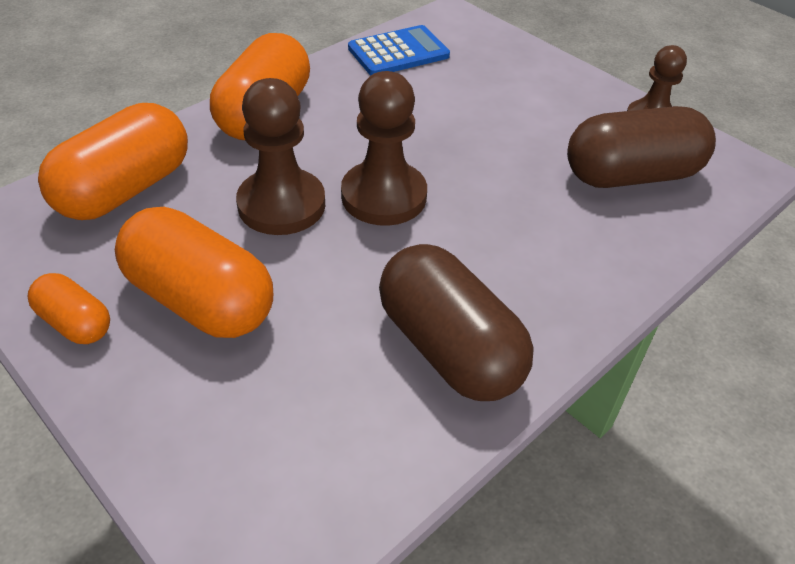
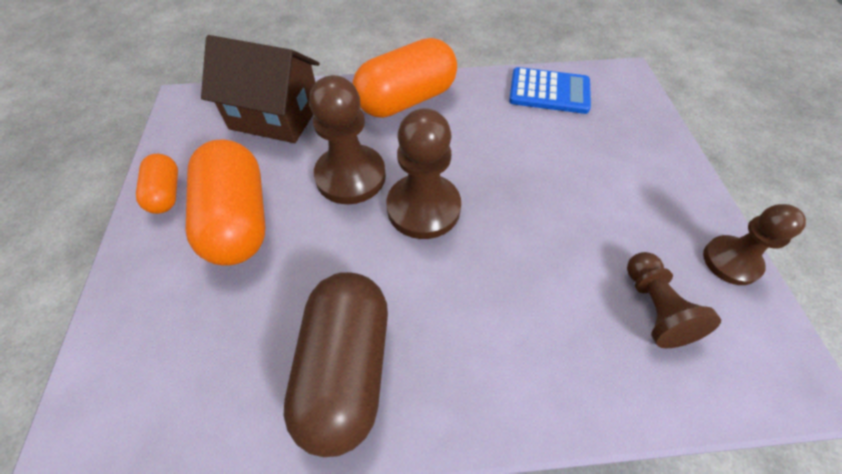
camera: 40 degrees right, 10 degrees up
(125, 189) = (275, 116): orange capsule -> brown house
(631, 175) = (654, 308): brown capsule -> brown pawn

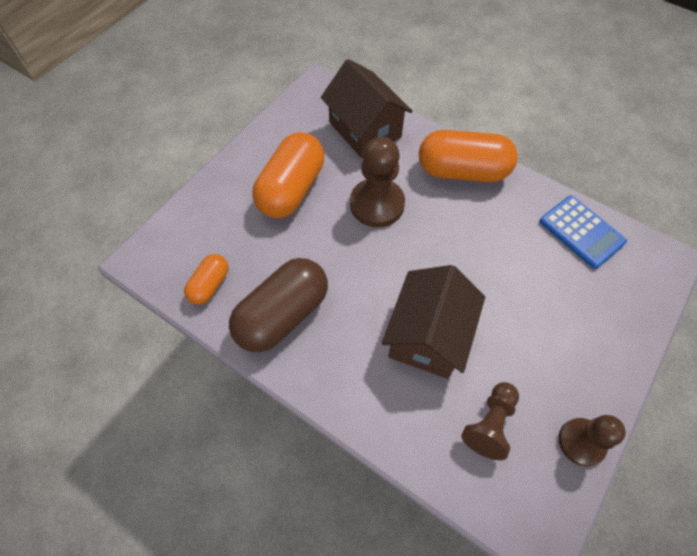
camera: 40 degrees right, 5 degrees up
(166, 193) = (265, 146): orange capsule -> orange capsule (210, 285)
(423, 208) = (403, 256): brown pawn -> none
(519, 268) = (428, 336): none -> brown house

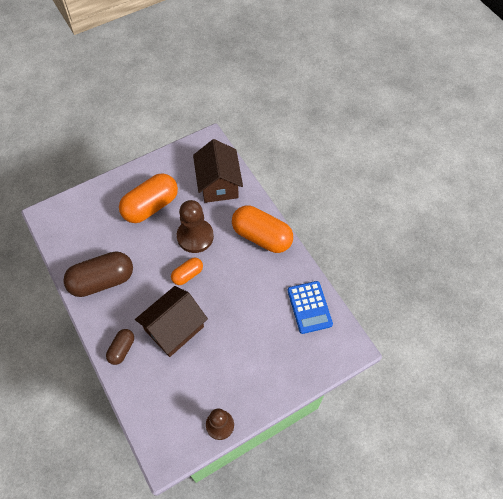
camera: 25 degrees right, 0 degrees up
(210, 285) = (73, 246): orange capsule -> orange capsule (187, 275)
(372, 400) = (122, 349): none -> brown capsule
(490, 424) = (176, 391): brown pawn -> none

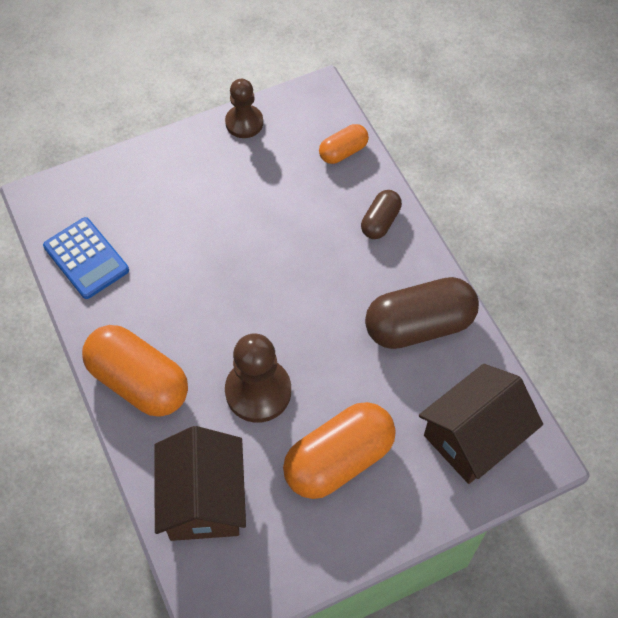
camera: 175 degrees left, 0 degrees up
(174, 328) = (301, 244): brown house -> brown house (474, 436)
(187, 275) = (275, 324): orange capsule -> orange capsule (343, 151)
(309, 307) = (86, 258): blue calculator -> blue calculator turned 150 degrees clockwise

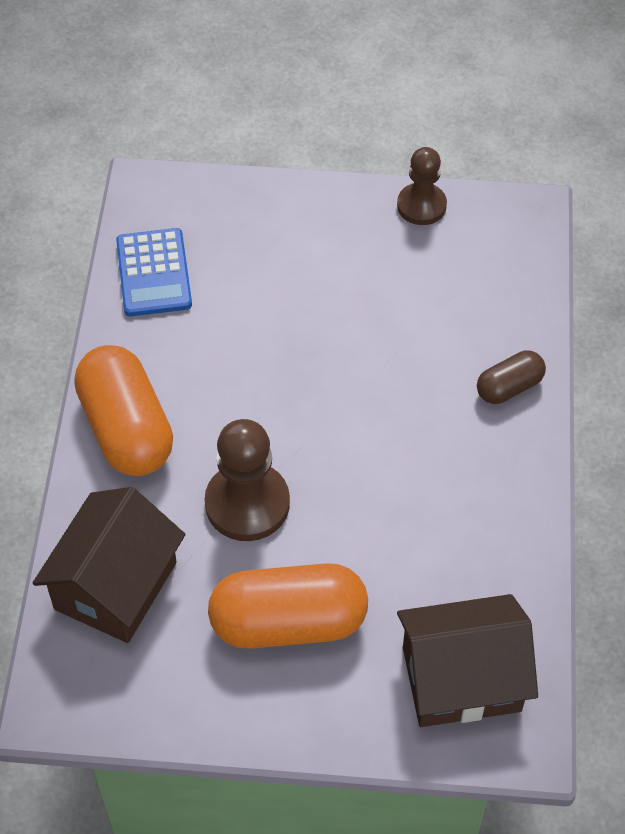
camera: 30 degrees right, 5 degrees down
(343, 151) = (516, 289): orange capsule -> none
(419, 325) = (478, 524): brown capsule -> none

